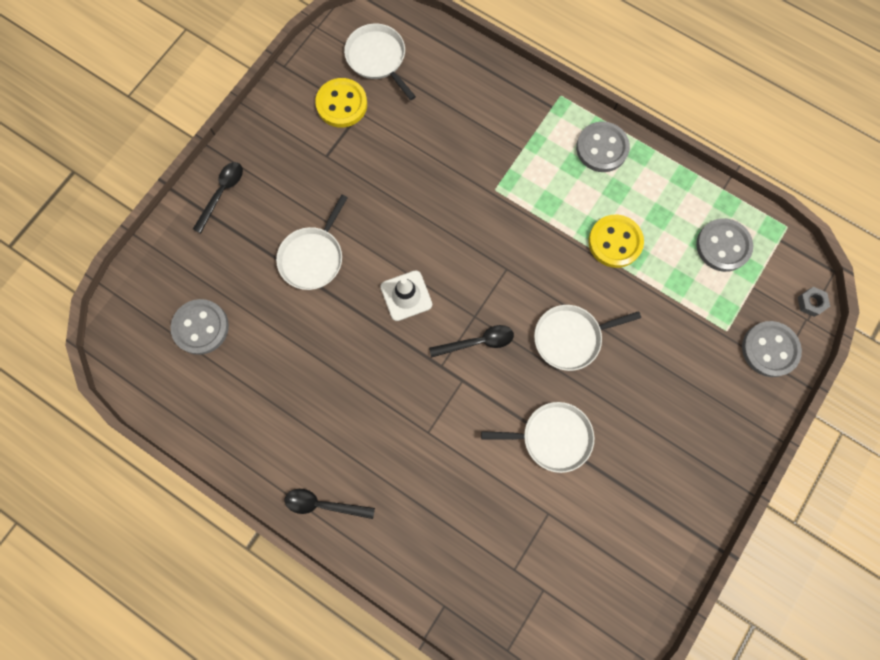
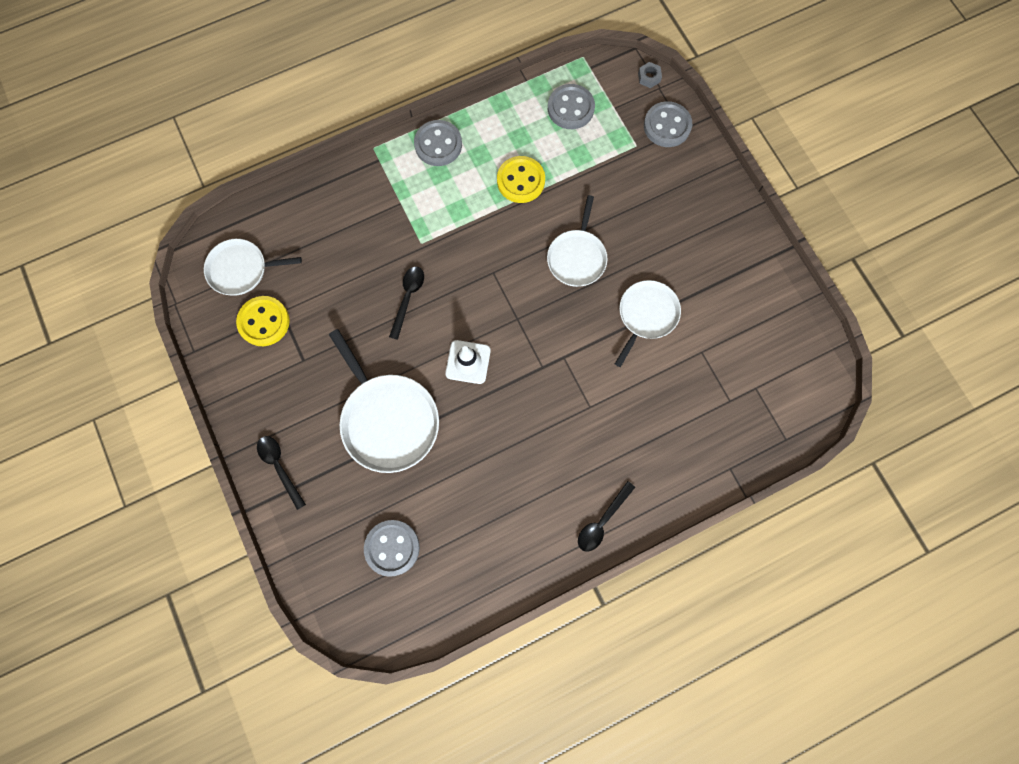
camera: 60 degrees left, 0 degrees up
(313, 257) = (388, 419): white pan -> white pan, size x1.54
(477, 342) = (539, 328): black spoon -> black spoon (408, 298)

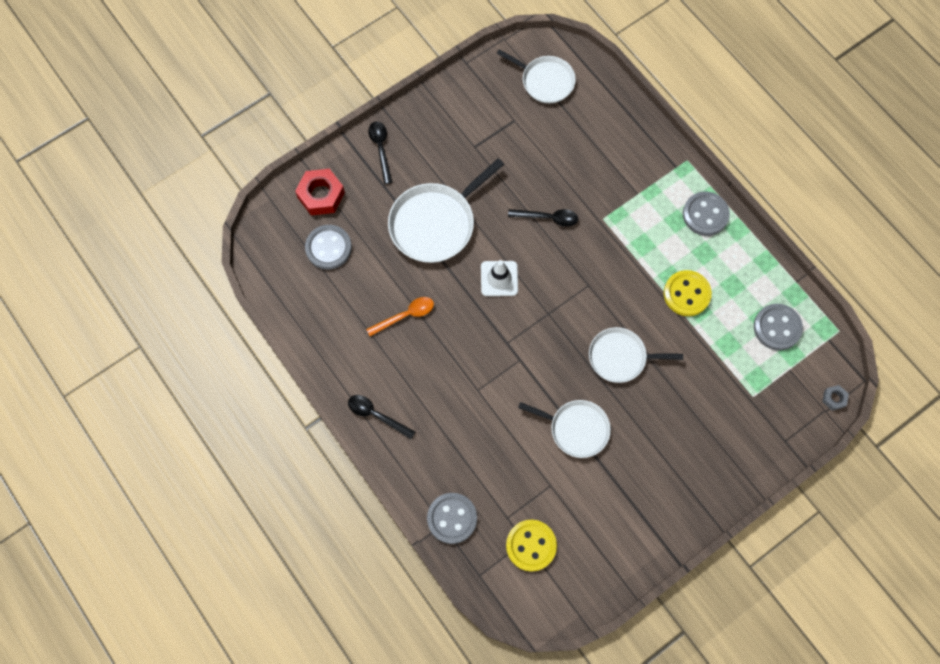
camera: 80 degrees right, 5 degrees down
(241, 269) = (545, 81): white pan -> white pan turned 135 degrees clockwise
(264, 322) = (502, 109): yellow button -> yellow button (531, 545)
(280, 467) = (381, 149): black spoon -> black spoon turned 60 degrees counterclockwise
(322, 547) = (321, 195): none -> red nut
(492, 471) = (405, 315): none -> orange spoon
(667, 126) = (783, 423): grey button -> grey button (452, 518)

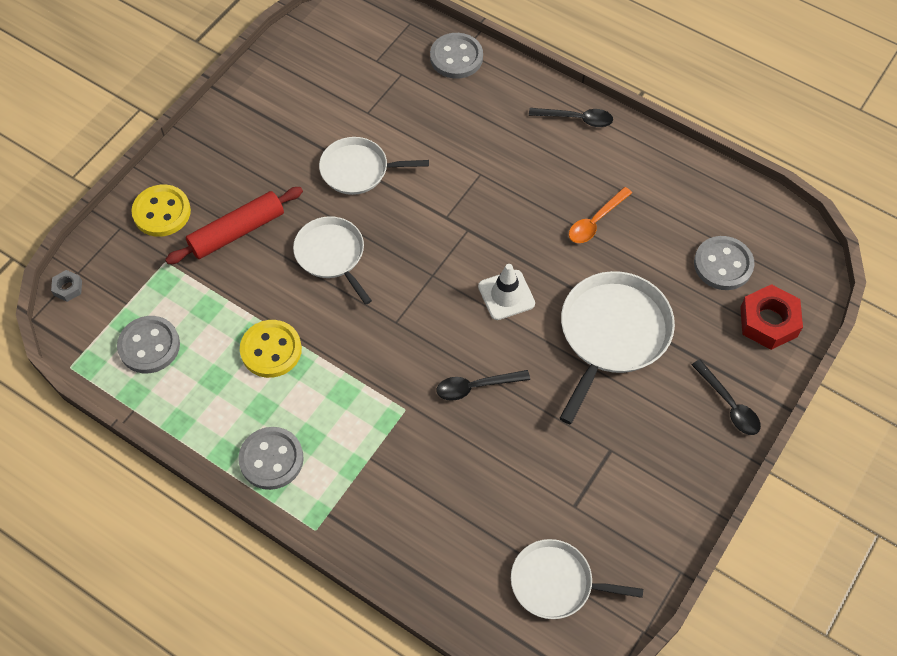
camera: 160 degrees right, 10 degrees down
(531, 545) = (368, 59): yellow button -> yellow button (162, 212)
(620, 357) = (331, 255): white pan -> white pan turned 105 degrees counterclockwise
(690, 404) = (237, 231): none -> red rolling pin

